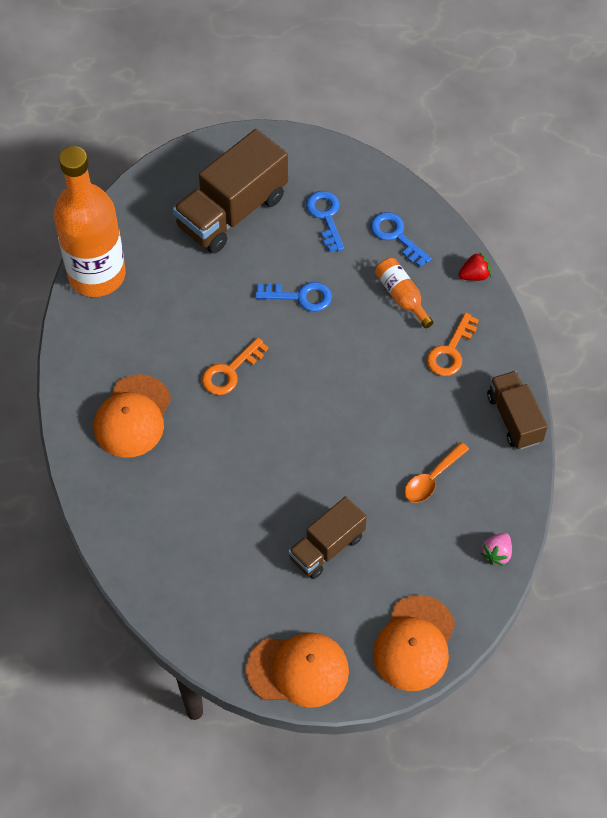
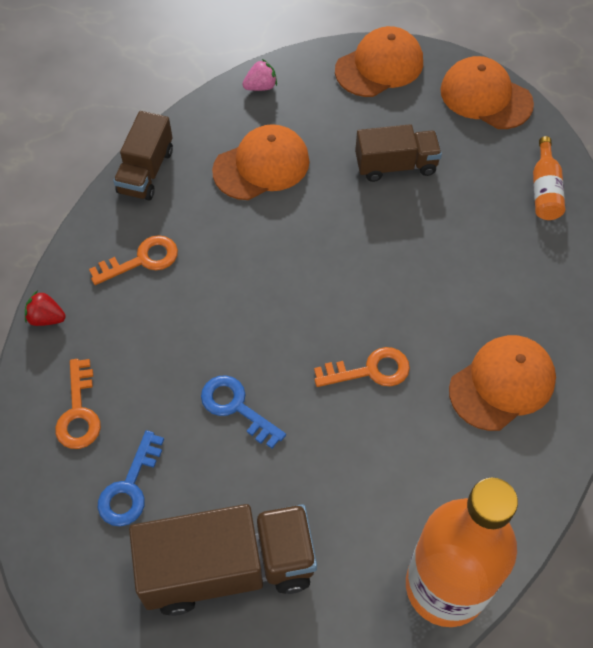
camera: 145 degrees left, 0 degrees up
(396, 236) = (79, 412): blue key -> orange key
(402, 297) = (136, 341): orange bottle -> orange bottle (545, 190)
(432, 479) = (261, 166): orange spoon -> orange cap

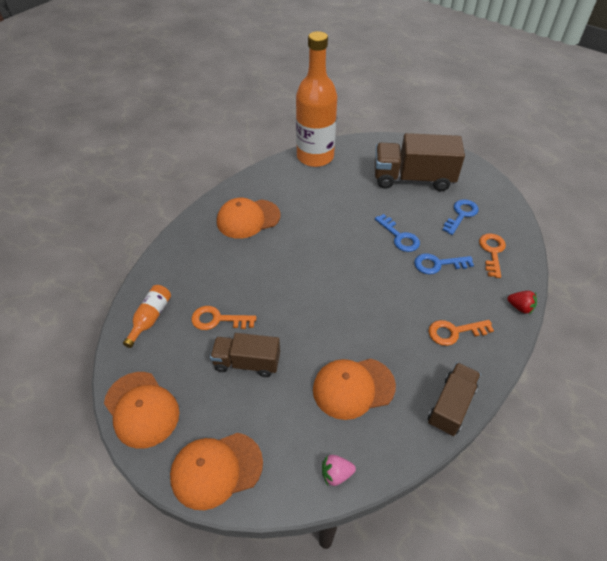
camera: 165 degrees left, 10 degrees down
(168, 366) = (438, 264): none -> blue key
(370, 370) = (318, 239): orange key -> orange key (218, 319)

